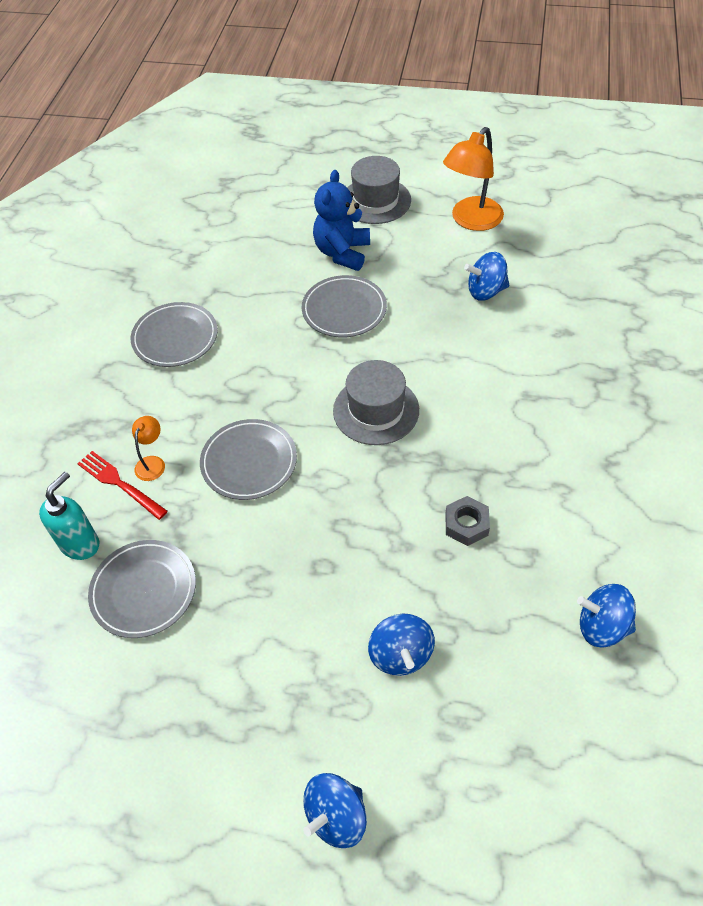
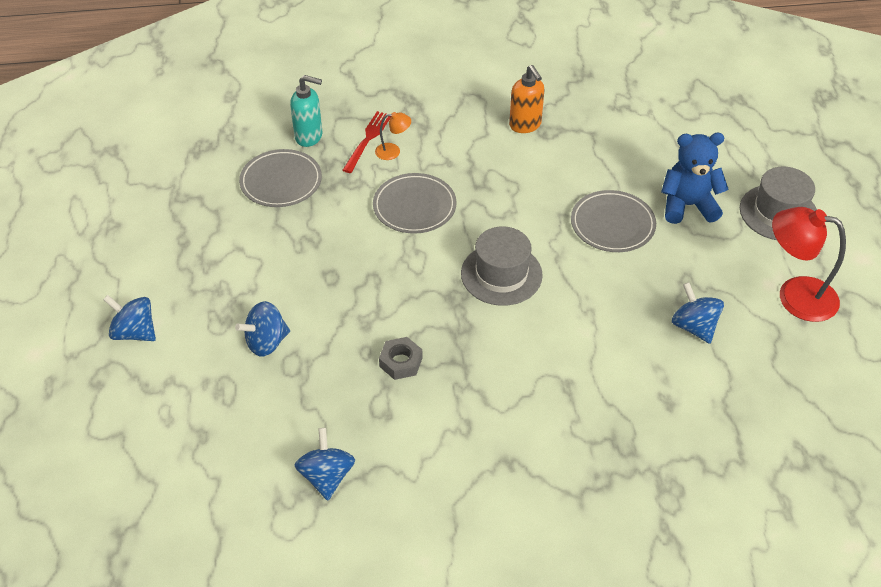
camera: 70 degrees right, 5 degrees down
(175, 338) = (525, 125): grey plate -> orange soap dispenser
(471, 221) = (795, 296): orange lamp -> red lamp

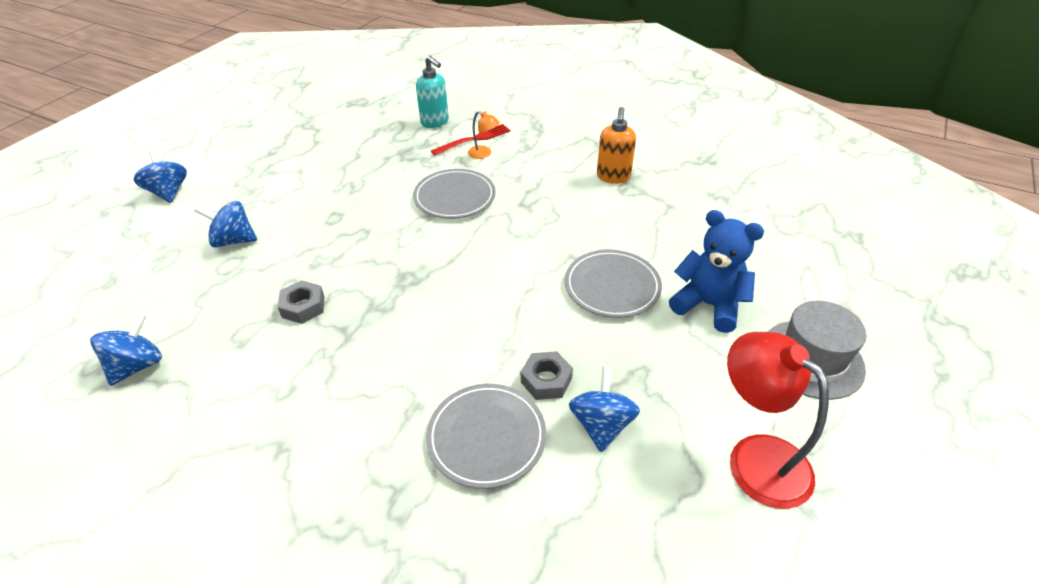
camera: 35 degrees right, 5 degrees down
(281, 181) = (381, 141): grey plate -> grey plate (486, 437)
(501, 274) = (465, 279): grey hat -> none
(633, 317) = (546, 380): none -> grey nut

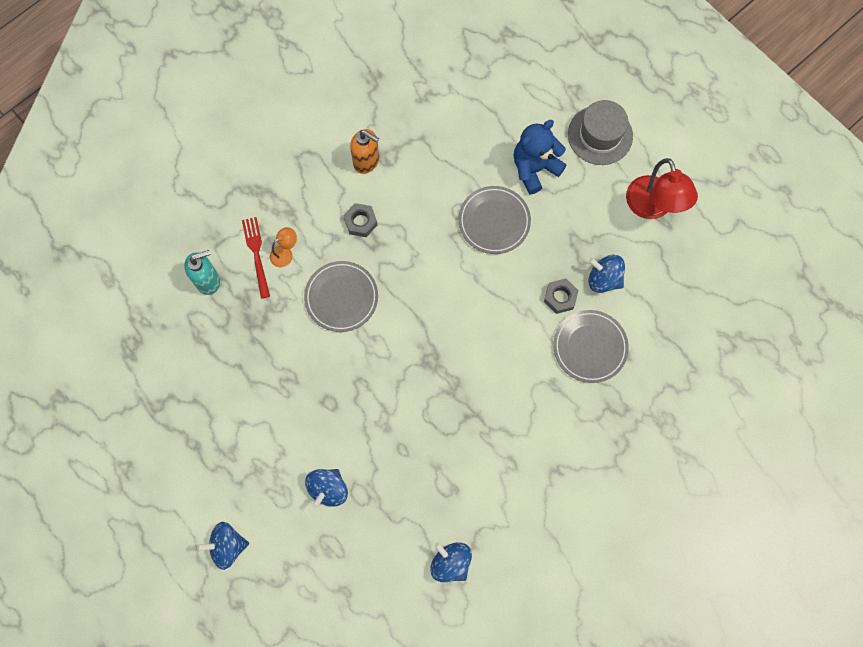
camera: 70 degrees left, 30 degrees up
(303, 307) = (432, 441): grey nut -> grey nut (360, 222)
(756, 457) = (652, 207): red lamp -> red lamp turned 90 degrees counterclockwise

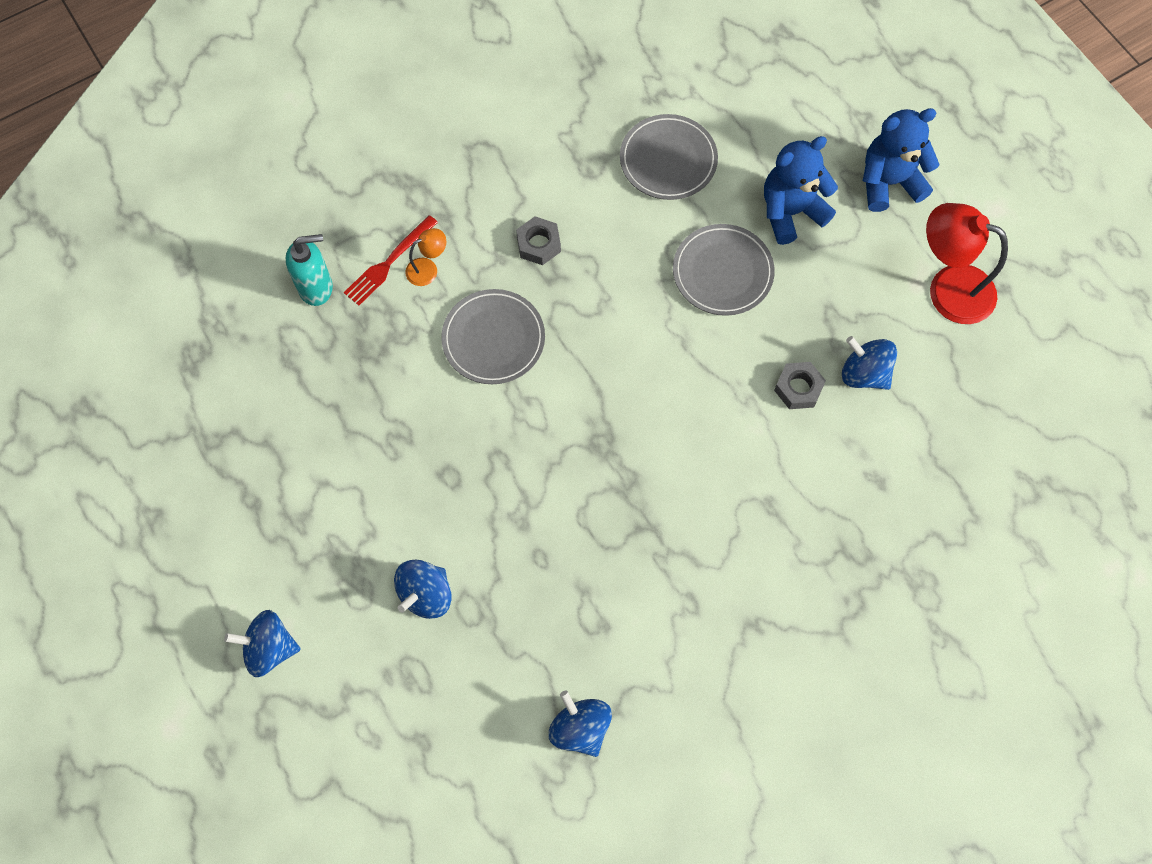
camera: 10 degrees right, 5 degrees down
(256, 254) = (388, 263): red fork -> red fork turned 135 degrees counterclockwise
(367, 161) = (561, 167): orange soap dispenser -> none
(590, 347) = (829, 462): grey plate -> grey plate (668, 160)
(600, 135) = (889, 182): grey hat -> blue teddy bear
(652, 207) = (948, 288): red lamp -> red lamp turned 120 degrees clockwise

